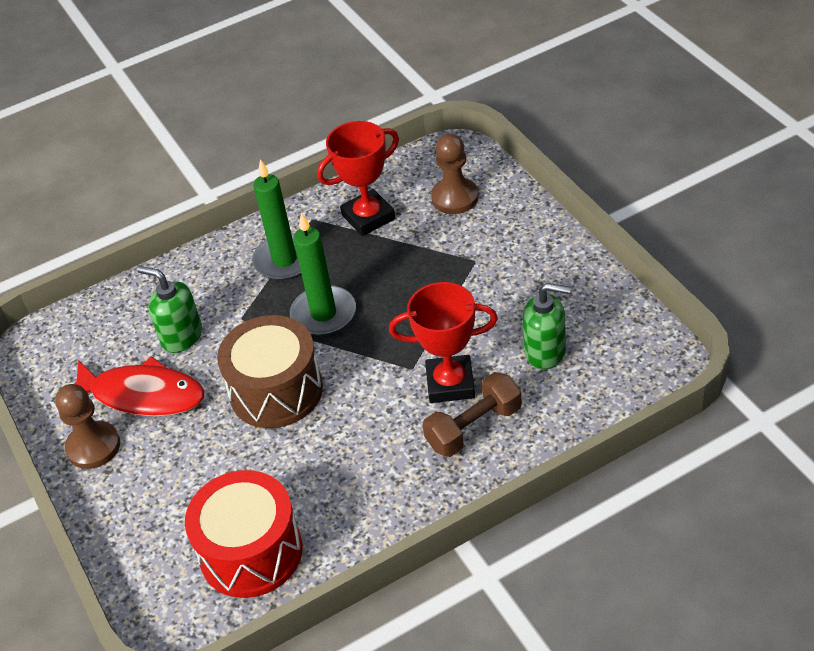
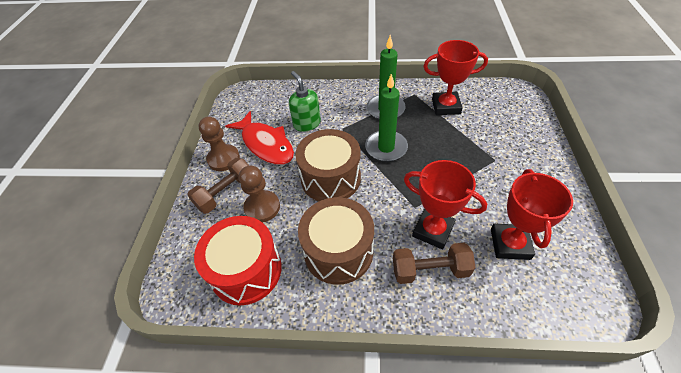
camera: 30 degrees right, 5 degrees up
(139, 486) = (226, 193): none -> brown dumbbell
(352, 468) = (338, 251): none -> brown drum
(455, 198) = (503, 117): brown pawn -> brown pawn (262, 207)
(545, 352) = (510, 244): green soap dispenser -> red trophy

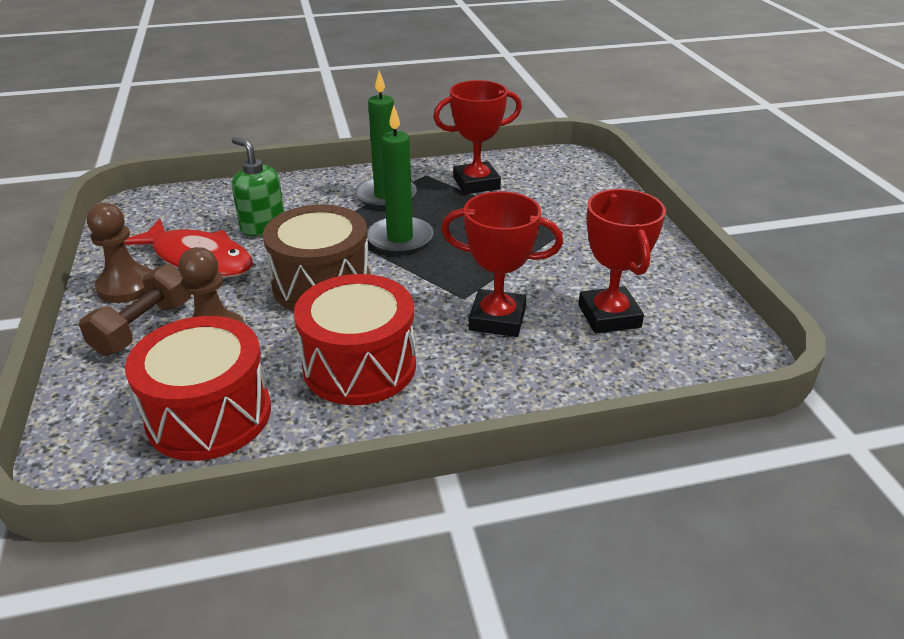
camera: 20 degrees left, 15 degrees down
(338, 251) = (359, 366): brown drum -> red drum
(430, 270) = (506, 363): brown dumbbell -> none

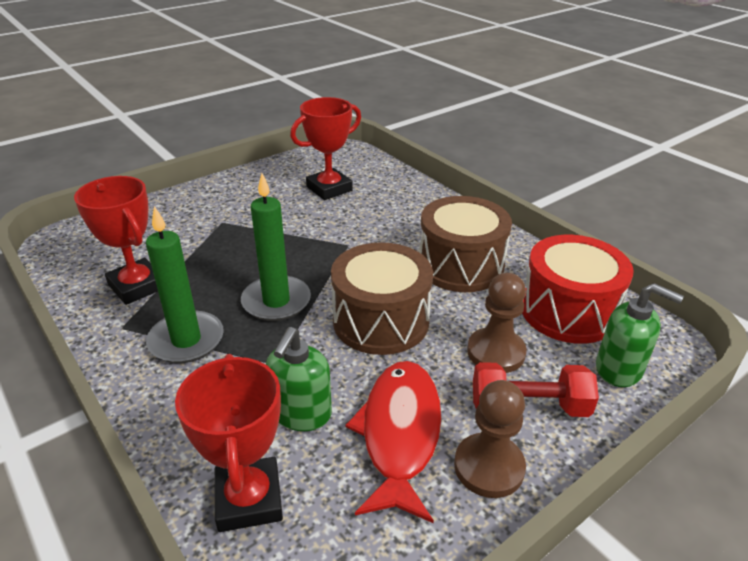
camera: 115 degrees left, 0 degrees up
(105, 406) = (619, 369): none -> green soap dispenser
(143, 327) = (529, 406): brown dumbbell -> red dumbbell
(359, 366) = (460, 265): red drum -> brown drum
(497, 319) = (363, 226): red trophy -> red trophy (249, 499)

